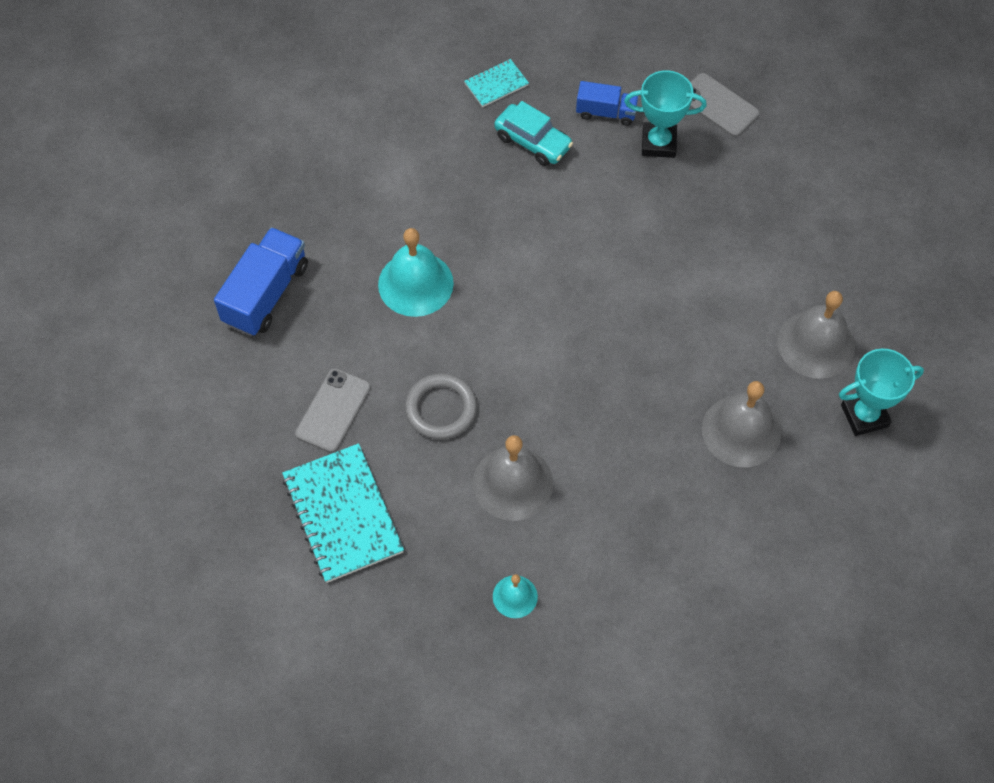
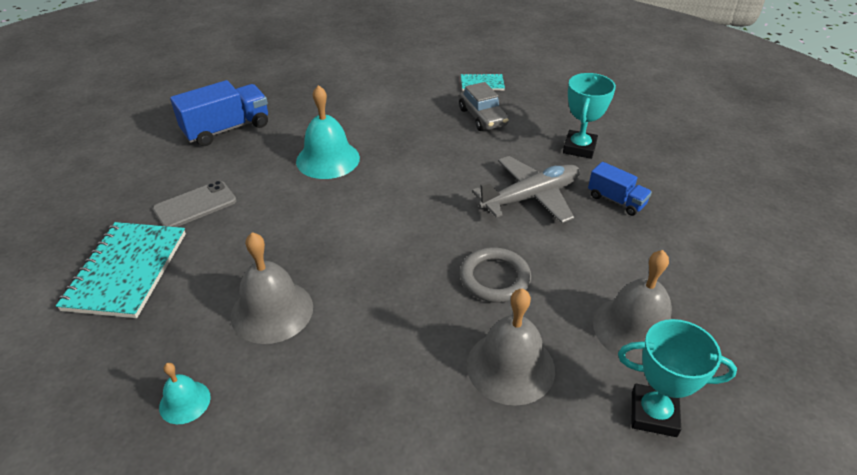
camera: 30 degrees right, 20 degrees down
(441, 409) = (269, 236): grey ring -> grey ring (494, 278)
(533, 142) = (482, 117): turquoise car -> grey car
(606, 112) = (550, 120): blue truck -> blue truck (616, 200)
(651, 236) = (531, 197): none -> grey plane
(658, 143) = (579, 148): turquoise trophy -> turquoise trophy turned 75 degrees clockwise
(718, 105) = (645, 143): grey phone -> none

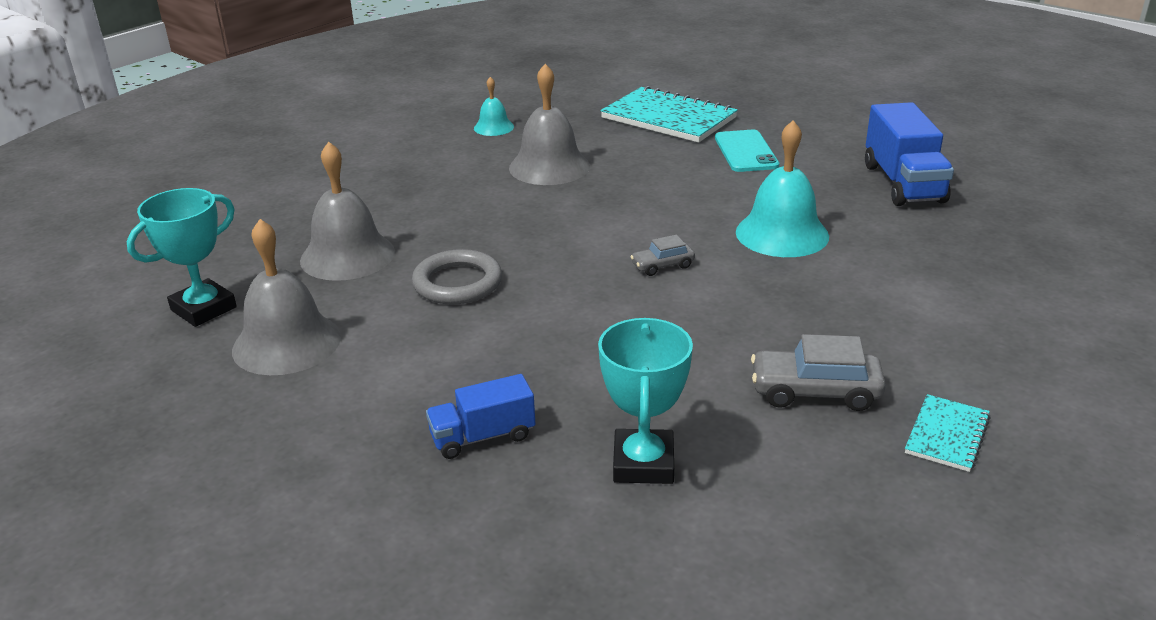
camera: 120 degrees right, 10 degrees down
(195, 205) = (745, 152): grey phone -> turquoise phone
(402, 194) = (662, 266): none -> grey car
(531, 197) = (565, 360): grey plane -> none
(579, 148) = (643, 463): turquoise trophy -> turquoise trophy turned 45 degrees clockwise

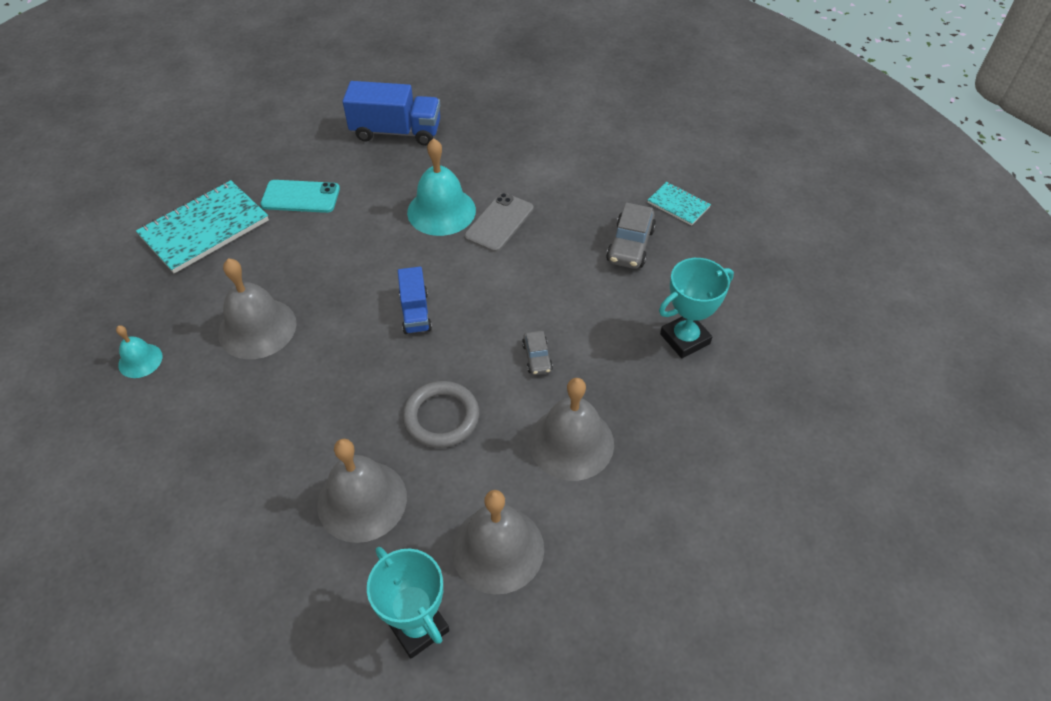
camera: 80 degrees left, 20 degrees up
(434, 377) = (571, 442): none -> grey bell
(483, 437) = (646, 419): blue truck -> blue truck (415, 312)
(643, 463) = (684, 339): turquoise trophy -> turquoise trophy turned 45 degrees counterclockwise
(662, 266) = (461, 284): grey car -> grey car (537, 357)
(788, 276) = (499, 222): none -> grey phone

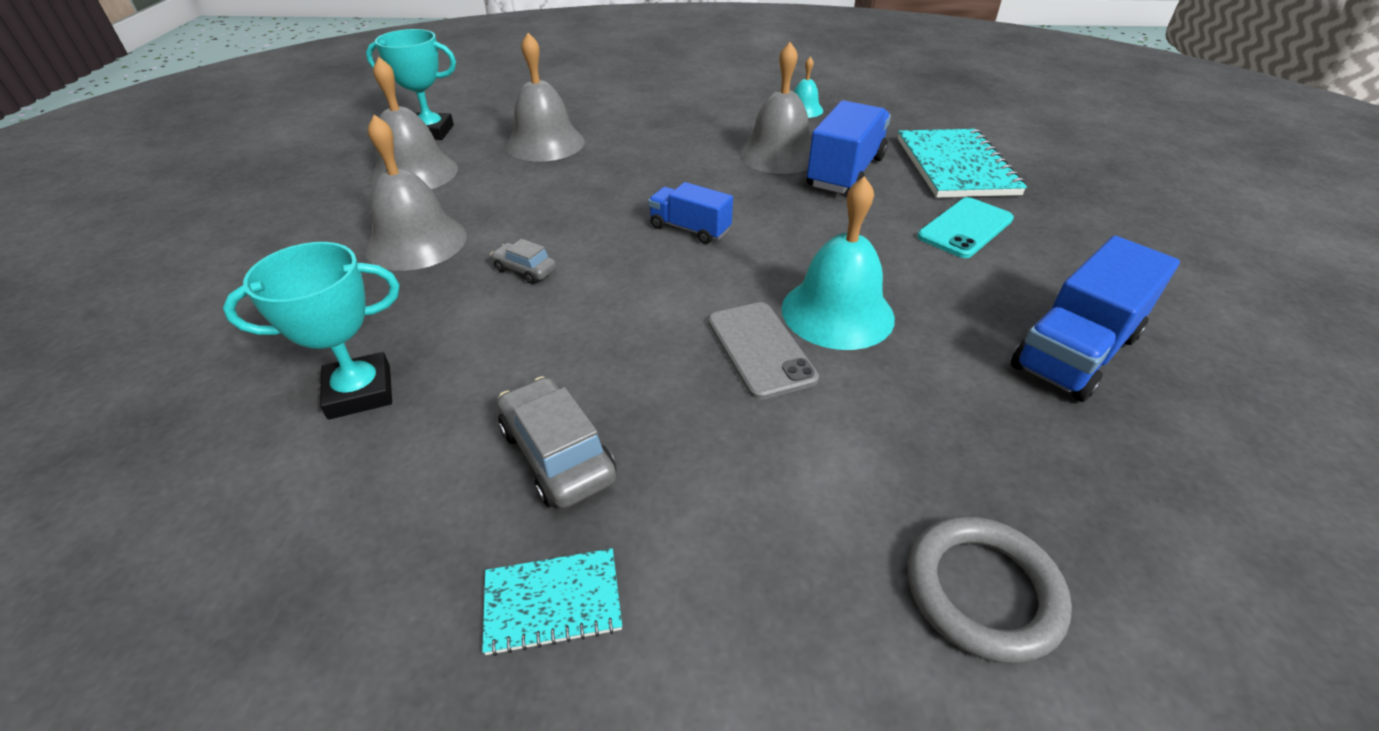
camera: 130 degrees right, 10 degrees down
(261, 278) = (845, 172): none -> blue truck
(441, 417) = (554, 195): grey ring -> grey ring (982, 591)
(684, 339) = (360, 392): turquoise trophy -> turquoise trophy turned 60 degrees clockwise

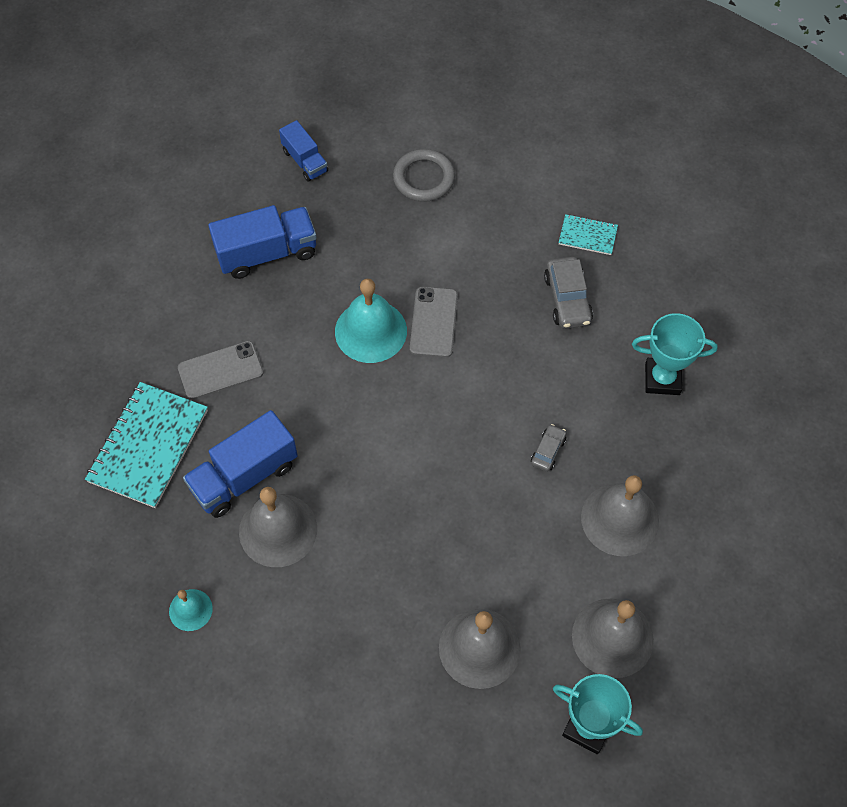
camera: 155 degrees left, 20 degrees up
(525, 270) = (548, 451): grey car -> grey car turned 120 degrees counterclockwise
(690, 229) = (414, 451): blue truck -> blue truck (305, 161)
(965, 228) = (220, 370): turquoise phone -> grey phone

